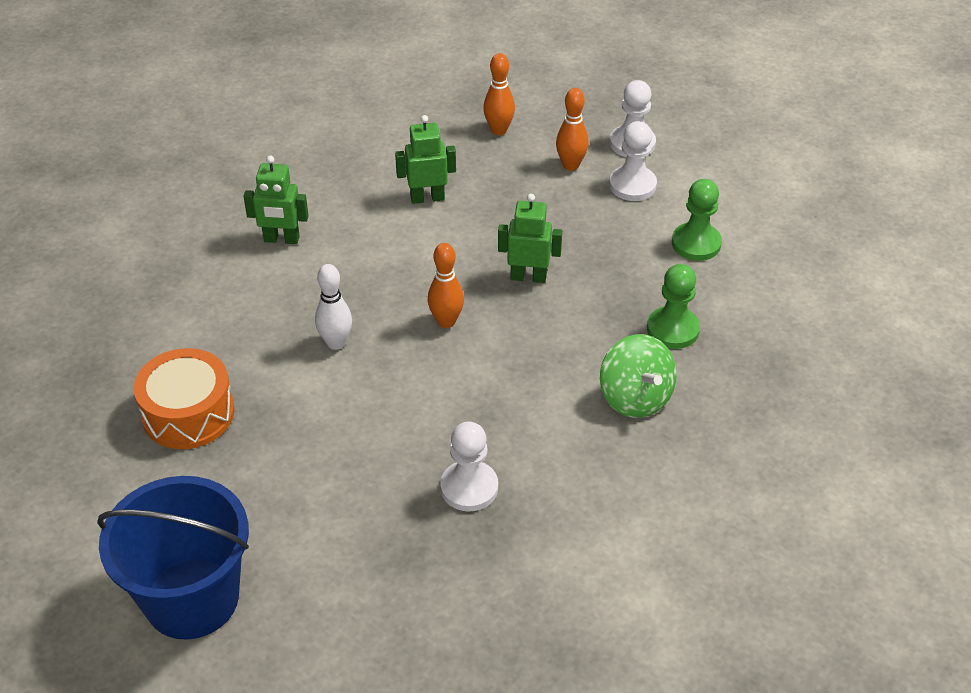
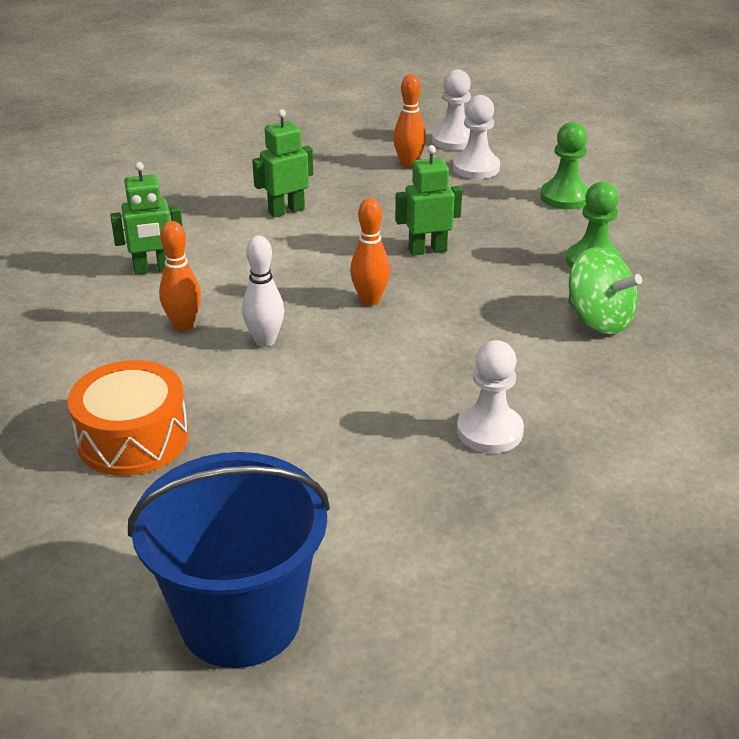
camera: 20 degrees left, 10 degrees down
(499, 130) = (323, 151): orange bowling pin -> orange bowling pin (183, 325)

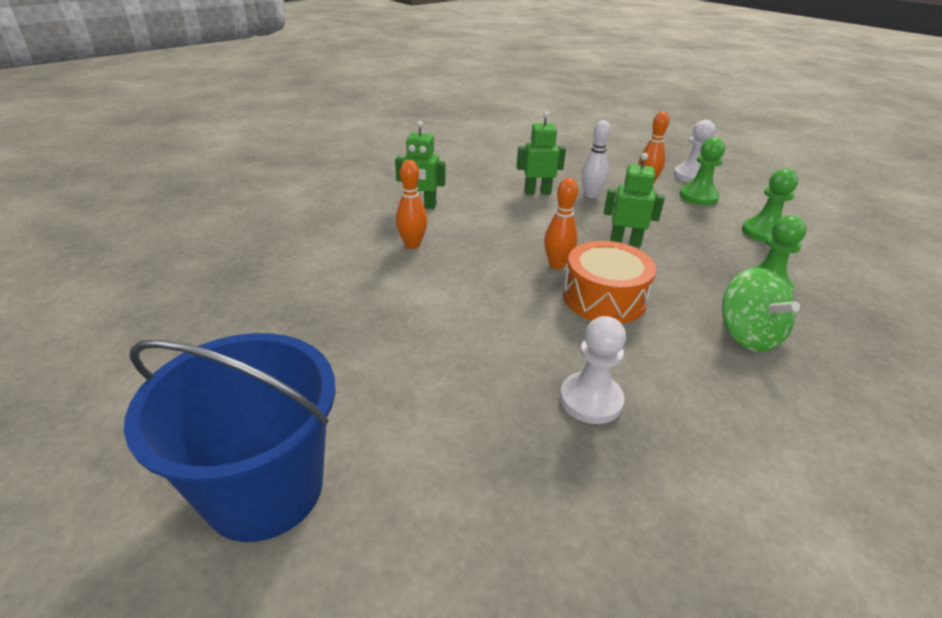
camera: 25 degrees right, 0 degrees up
(133, 438) = (315, 310): orange drum -> orange drum (604, 298)
(265, 341) = (459, 271): white bowling pin -> white bowling pin (591, 195)
(476, 168) = (698, 197): white pawn -> green pawn

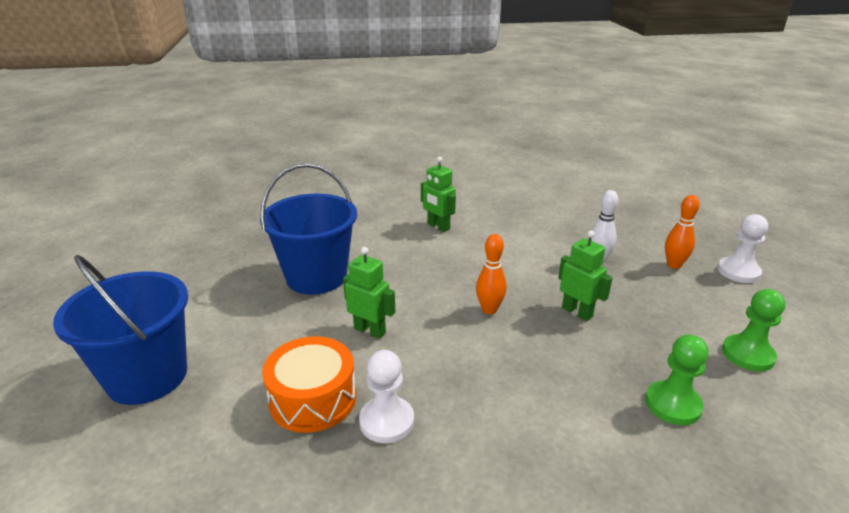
camera: 35 degrees right, 5 degrees down
(350, 293) = (316, 277): none -> blue bucket
(412, 245) = (396, 255): orange bowling pin -> none
(537, 192) = (549, 242): green robot -> green robot (370, 330)
(604, 298) = (495, 351): orange drum -> orange drum (313, 398)
(698, 197) = (717, 295): green pawn -> none
(747, 335) = (590, 437): green spinning top -> none

